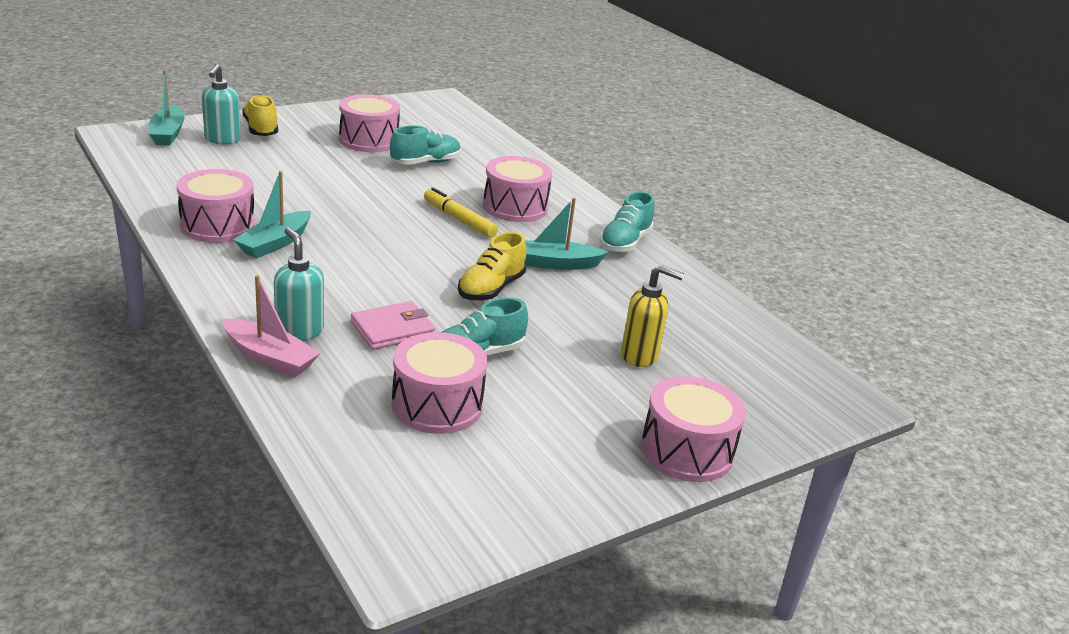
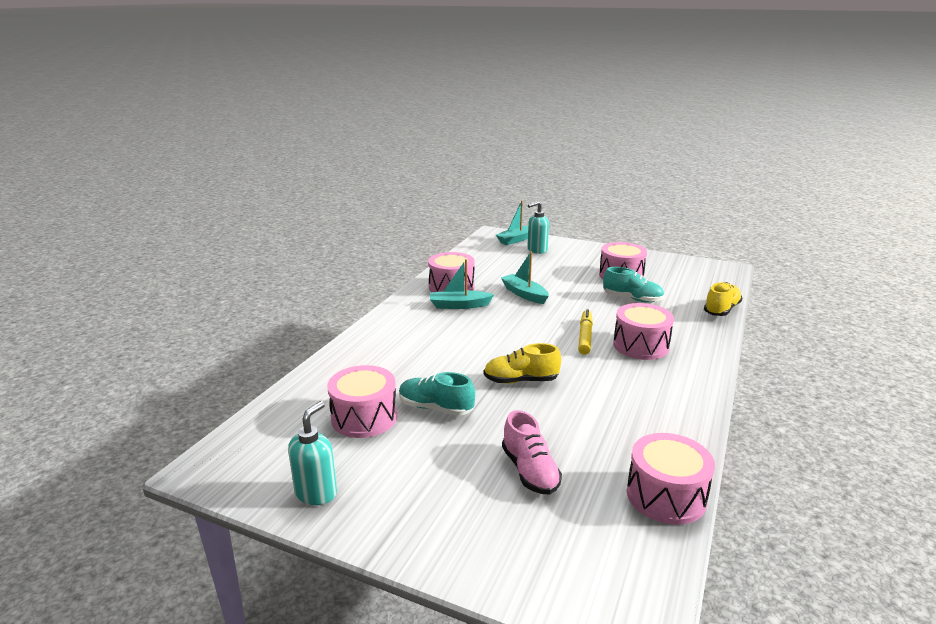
camera: 60 degrees right, 5 degrees down
(261, 129) = (568, 251): yellow shoe -> yellow shoe (721, 310)
(269, 357) = (348, 352): pink boat -> none
(299, 331) = (383, 348): turquoise soap dispenser -> turquoise soap dispenser (316, 493)
(392, 329) = (424, 371): pink wallet -> none
(555, 263) = (595, 388): turquoise boat -> turquoise boat (524, 294)
(625, 243) = (680, 403): turquoise shoe -> none
(640, 356) = (530, 471): yellow soap dispenser -> pink shoe
(686, 451) = (430, 543): pink drum -> pink drum (666, 496)

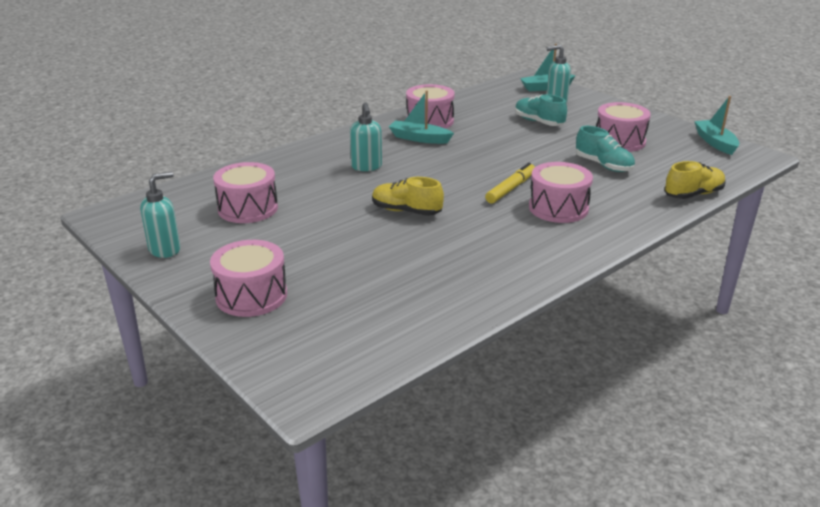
camera: 25 degrees right, 5 degrees up
(435, 408) = (310, 215): turquoise shoe -> turquoise shoe (538, 122)
(439, 344) = (366, 167): none -> turquoise soap dispenser
(524, 294) = (494, 140): turquoise boat -> turquoise boat (715, 142)
(530, 471) = (337, 278): pink shoe -> none
(666, 496) = (431, 325): pink drum -> pink drum (251, 296)

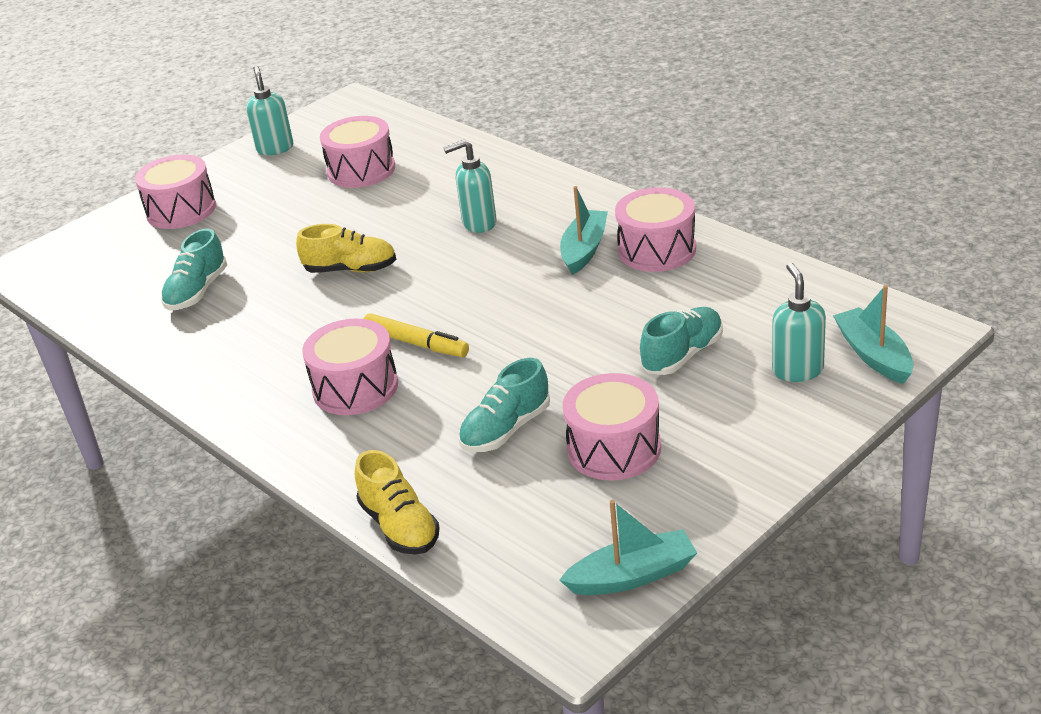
camera: 90 degrees right, 5 degrees up
(165, 250) = (275, 148): turquoise soap dispenser -> turquoise soap dispenser turned 150 degrees counterclockwise
(406, 211) = (351, 269): yellow shoe -> yellow shoe turned 75 degrees clockwise
(409, 277) = (197, 291): none -> turquoise shoe

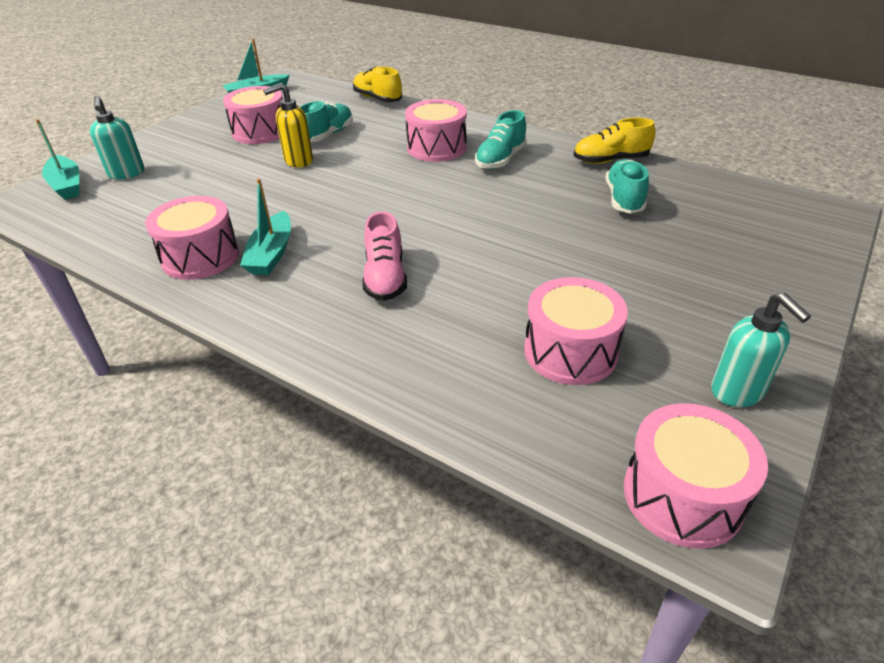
camera: 165 degrees right, 5 degrees up
(181, 210) = (749, 280): pink drum -> pink drum (682, 495)
(351, 269) = (495, 224): yellow shoe -> yellow shoe (610, 160)
(416, 343) = (405, 174): yellow marker -> none
(478, 223) = (385, 278): turquoise soap dispenser -> pink shoe
(553, 377) = (298, 161): none -> yellow soap dispenser
(682, 355) = (204, 178): turquoise shoe -> turquoise shoe (500, 160)

